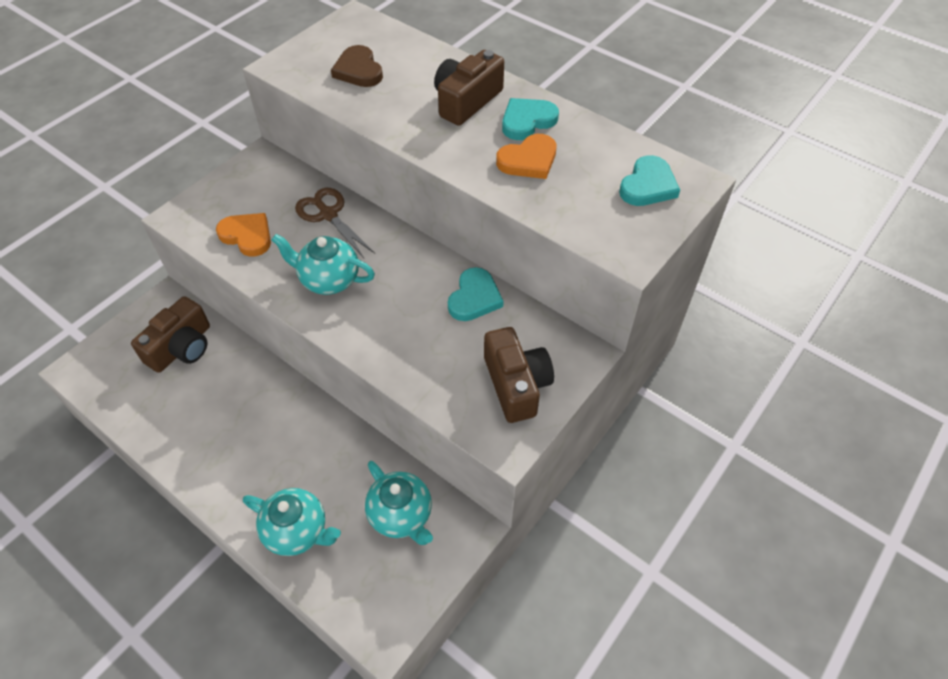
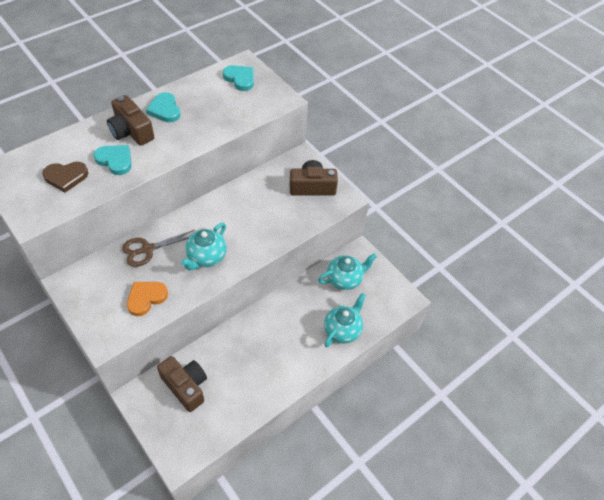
camera: 80 degrees left, 0 degrees up
(474, 298) = (248, 191): turquoise heart -> turquoise heart (115, 160)
(528, 160) = (199, 117): orange heart -> none

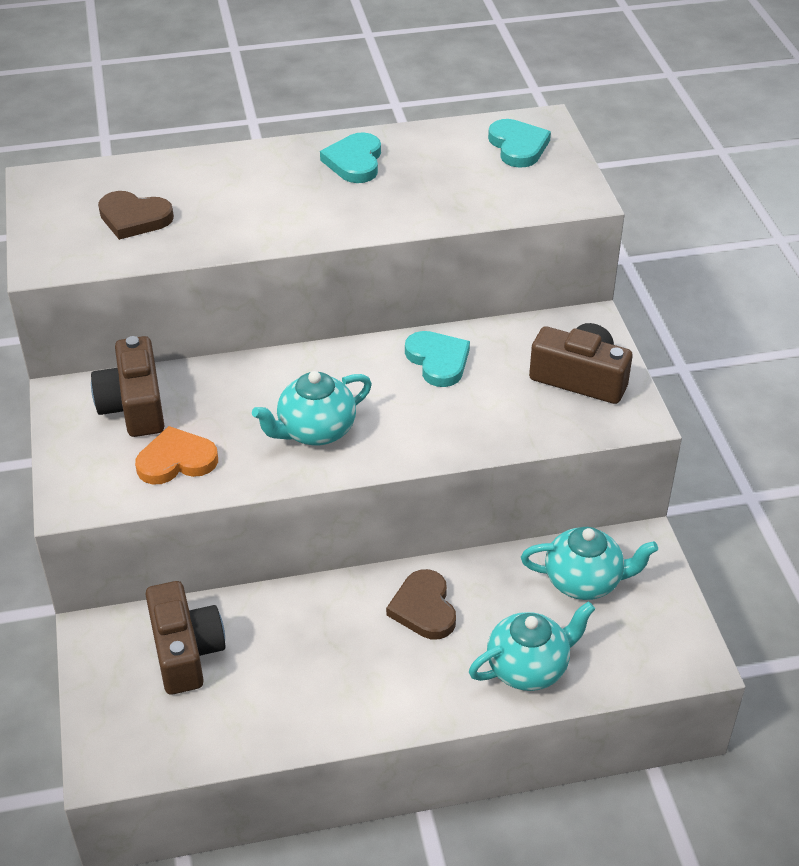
camera: 30 degrees right, 10 degrees down
(115, 160) = (225, 215): turquoise heart -> turquoise heart (438, 361)
(131, 131) = (278, 179): brown camera -> brown camera (134, 405)
(147, 249) = (223, 387): brown scissors -> none
(283, 319) = (424, 608): none -> brown heart

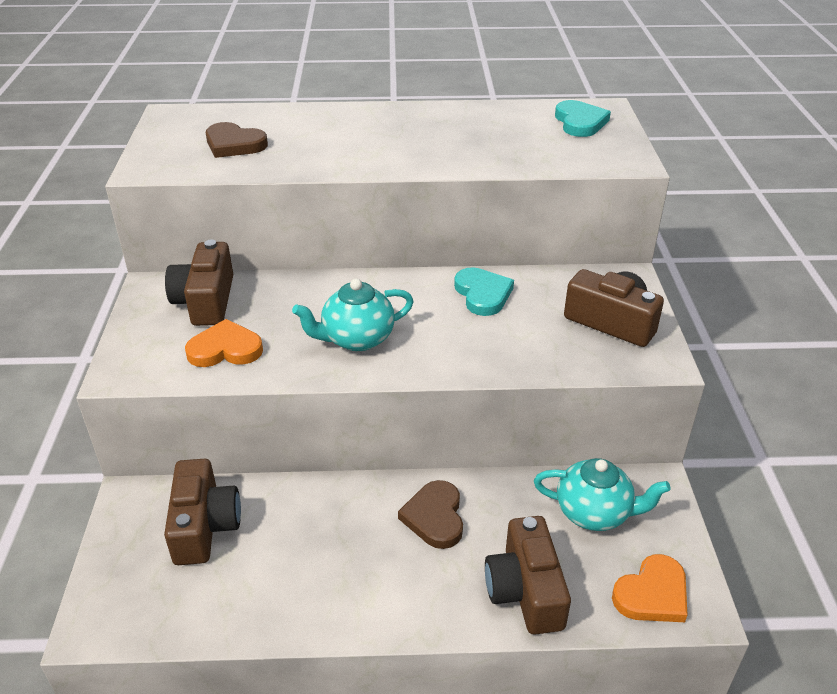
camera: 10 degrees right, 5 degrees down
(354, 162) = (434, 122): turquoise heart -> none
(528, 668) = (525, 590): turquoise teapot -> brown camera
(651, 653) = (652, 594): none -> orange heart

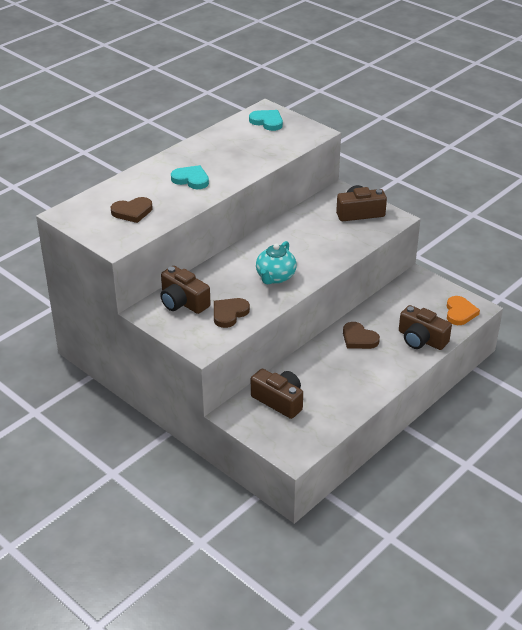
camera: 45 degrees left, 0 degrees up
(225, 349) = (229, 314): orange heart -> brown heart
(483, 294) = (295, 230): turquoise heart -> turquoise heart (191, 179)
(594, 513) = (409, 300): turquoise teapot -> none

